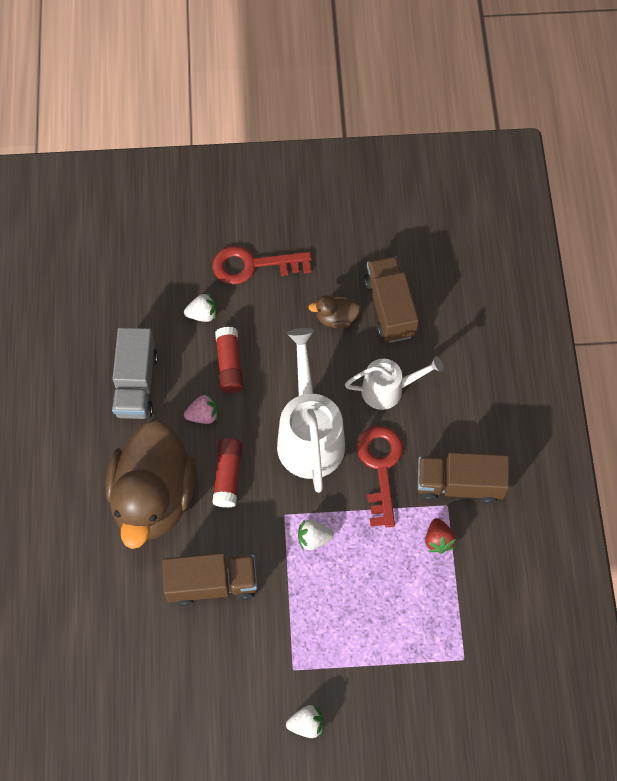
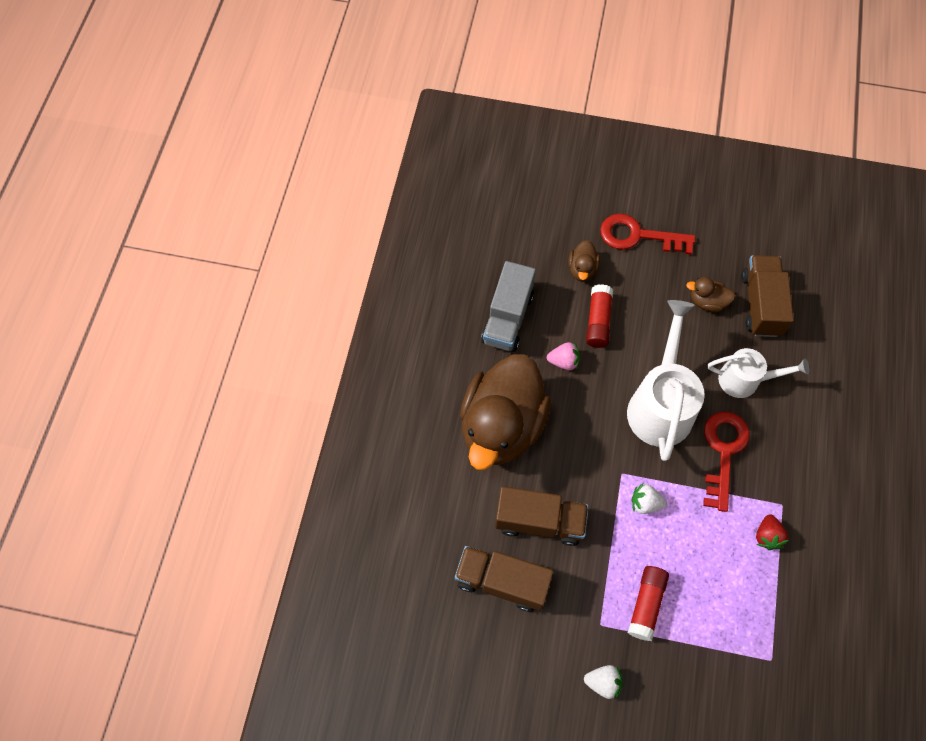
camera: 15 degrees right, 0 degrees up
(202, 314) = (582, 269): white strawberry -> brown duck
(228, 476) = (575, 423): red glue stick -> red glue stick (646, 604)
(459, 484) = (798, 487): brown truck -> brown truck (502, 582)

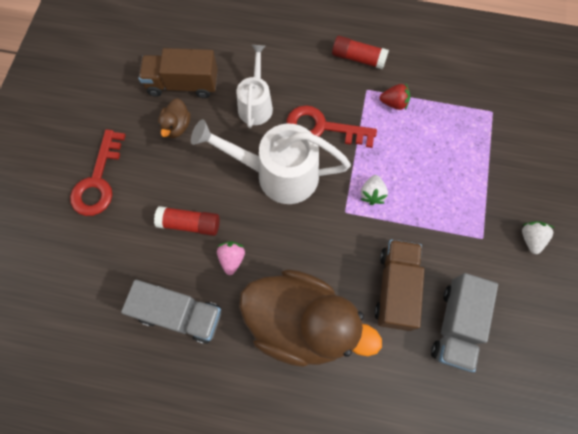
camera: 90 degrees left, 5 degrees up
(502, 582) = (455, 325): brown truck -> grey truck
(582, 269) = (130, 236): brown duck -> none
(646, 604) = (460, 200): red glue stick -> red glue stick (358, 58)

